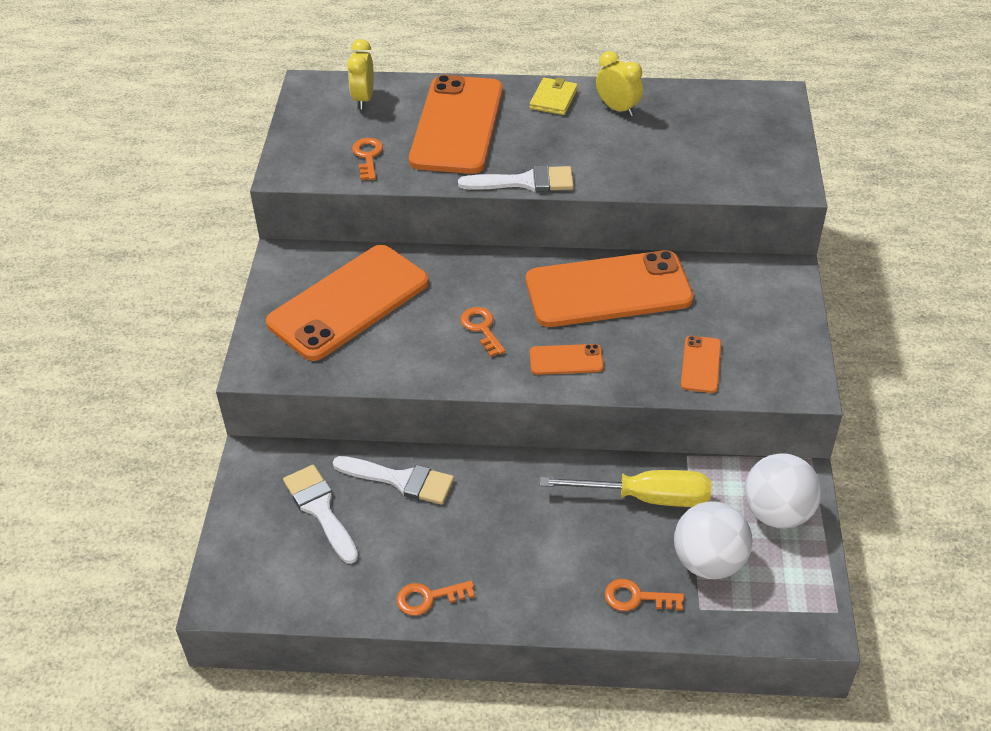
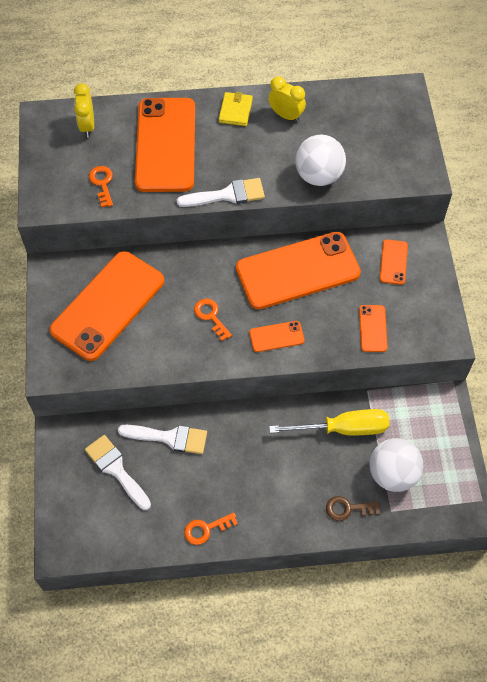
camera: 10 degrees left, 15 degrees up
(637, 597) = (348, 508): orange key -> brown key
(740, 293) = (393, 262): none -> orange phone
(777, 513) = (434, 429): white ball -> white ball (318, 176)

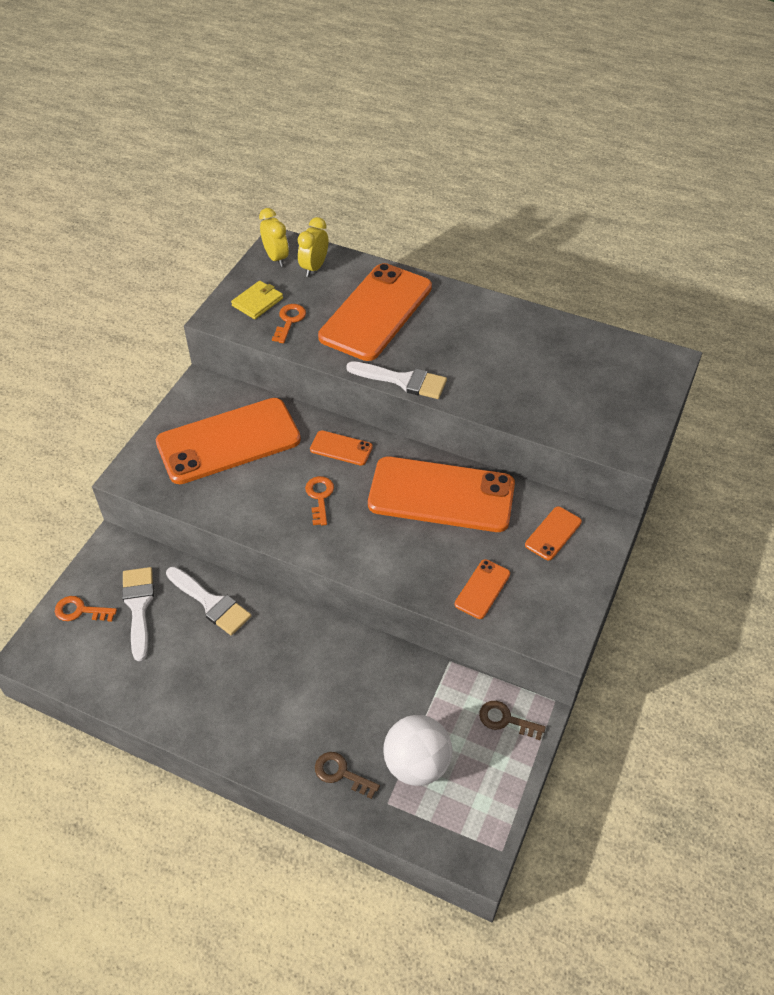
camera: 30 degrees right, 10 degrees down
(206, 529) = (180, 712): orange key -> orange key (80, 611)
(235, 110) = (469, 309): yellow wallet -> yellow wallet (257, 302)
(276, 337) = (372, 548): orange phone -> orange phone (341, 448)
(286, 115) = (519, 334): yellow clock -> yellow clock (276, 258)
(318, 176) = (512, 402): white ball -> none
(343, 428) = (395, 687): yellow screwdriver -> none
(430, 412) = (506, 720): none -> brown key

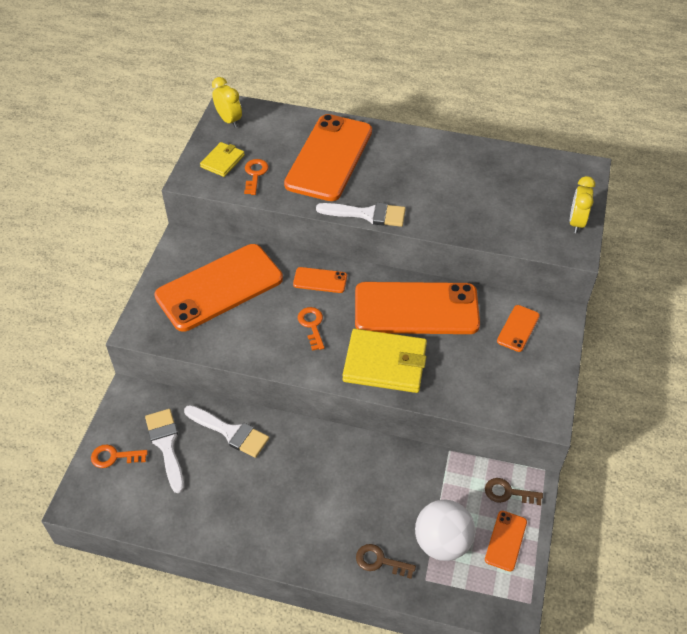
camera: 10 degrees left, 0 degrees up
(314, 267) = (265, 125): yellow clock -> yellow clock (576, 222)
(391, 551) = (385, 363): none -> yellow wallet
(482, 589) = (470, 384): orange phone -> orange phone (506, 541)

